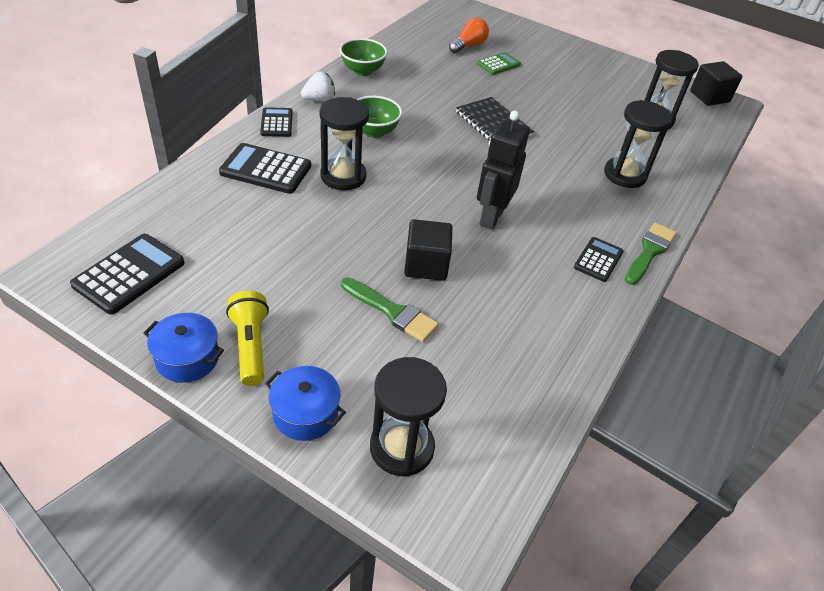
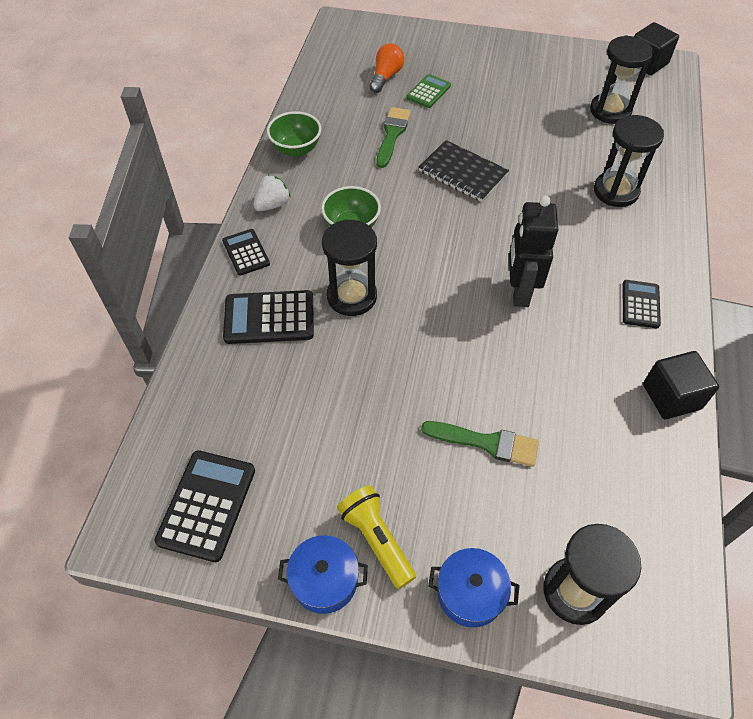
camera: 15 degrees left, 10 degrees up
(426, 265) = (489, 374): black cube -> black cube (671, 397)
(649, 252) = (680, 277): green brush -> green brush (392, 135)

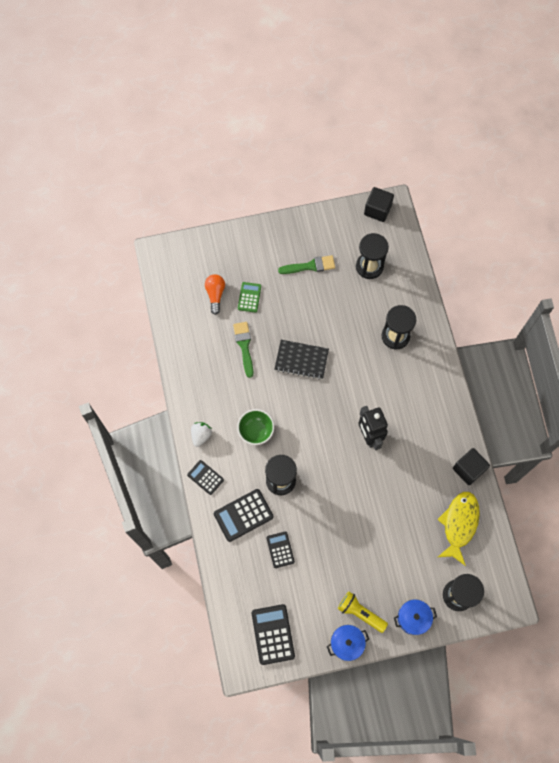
camera: 25 degrees left, 15 degrees up
(296, 149) = (191, 385): green bowl -> none
(486, 443) = (389, 538): green brush -> green brush (310, 266)
(623, 472) = (459, 524): none -> yellow fish
(640, 304) = (435, 416): black calculator -> black calculator (280, 549)

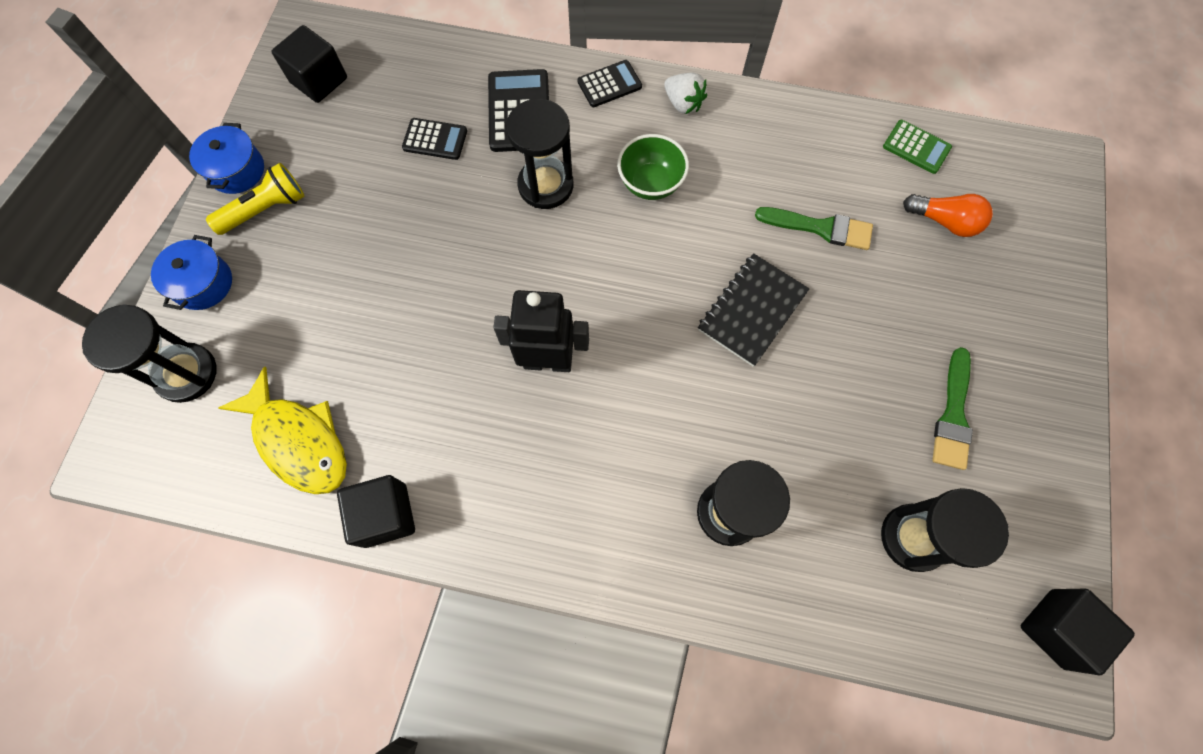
camera: 115 degrees right, 0 degrees up
(249, 297) = (919, 275): green calculator -> green calculator (916, 147)
(273, 634) = (319, 80): black calculator -> black cube

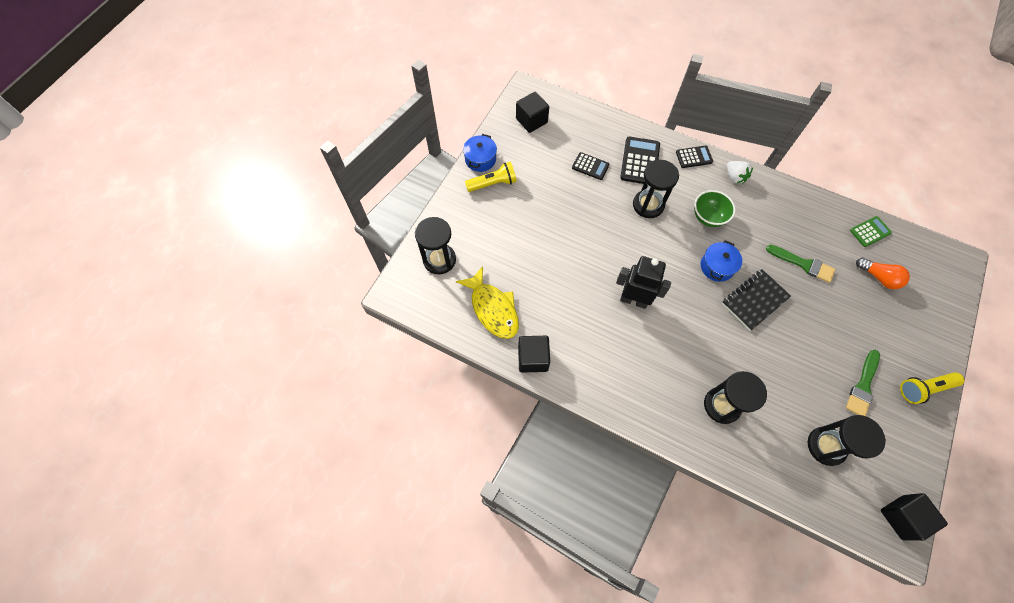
camera: 15 degrees right, 5 degrees down
(203, 283) = (454, 215): blue pot -> blue pot (717, 266)
(916, 147) = (870, 232): green calculator -> green calculator turned 75 degrees counterclockwise
(1049, 394) = (924, 388): none -> yellow flashlight

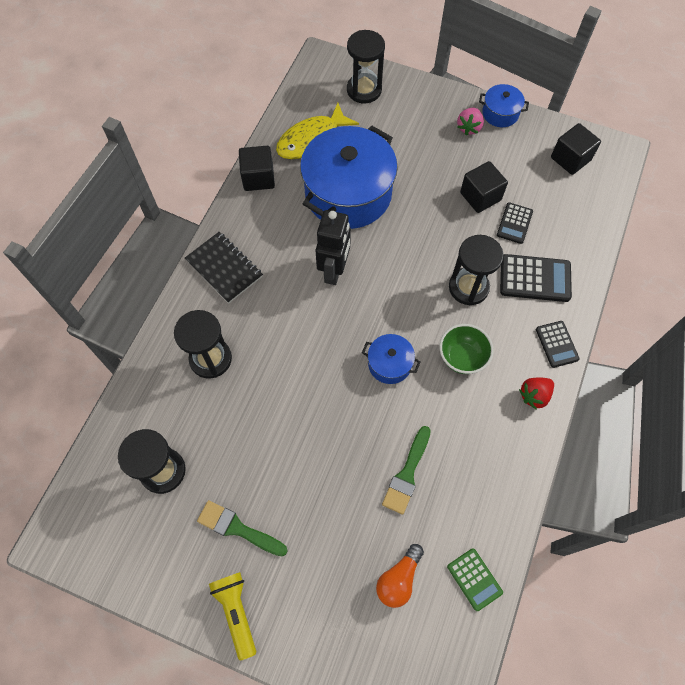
camera: 85 degrees right, 0 degrees up
(493, 183) = (469, 128): yellow flashlight -> pink strawberry
(555, 283) = (348, 193): none -> blue pot
(735, 177) = (534, 395): white strawberry -> red strawberry
(754, 300) = (346, 406): black notebook -> black notebook (224, 268)
(902, 517) = (79, 548): black cube -> black cube (480, 196)

